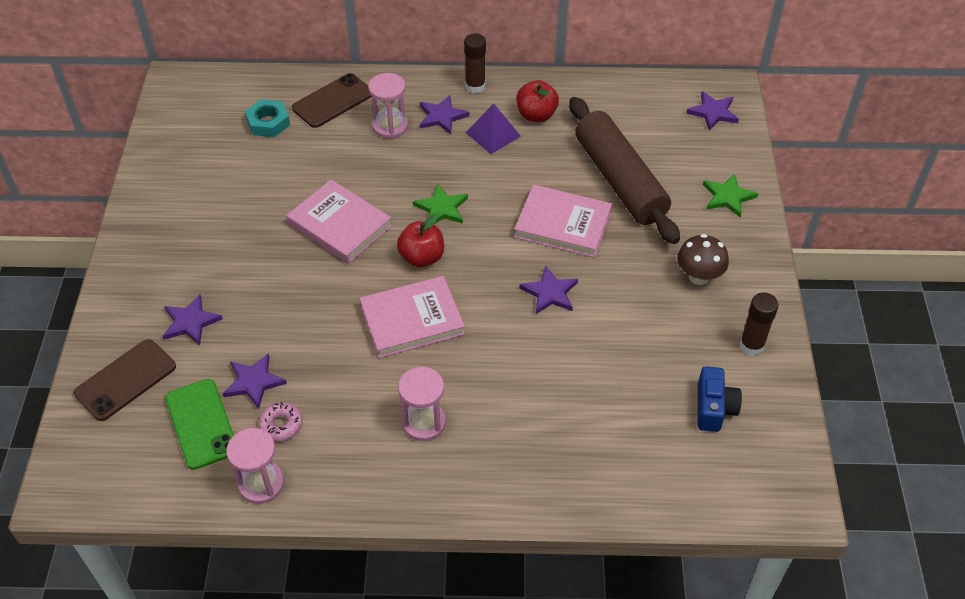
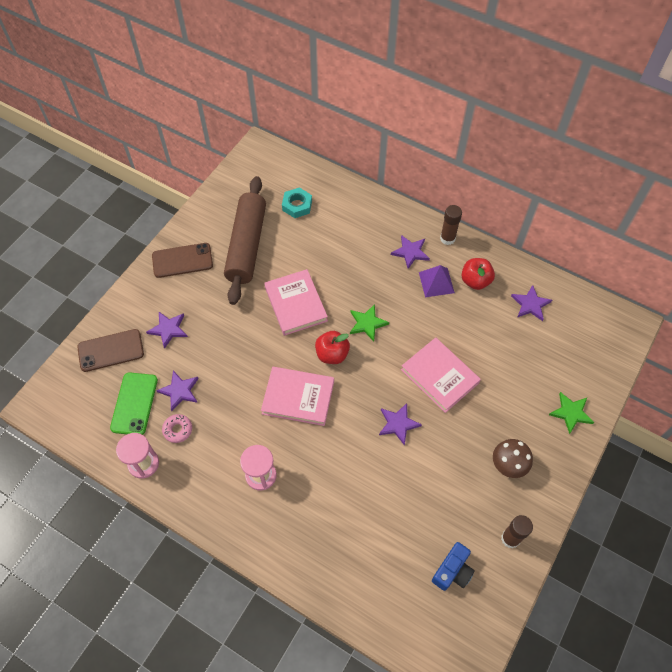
camera: 30 degrees right, 10 degrees up
(333, 101) = (347, 207): brown phone -> brown phone (182, 260)
(390, 126) = (372, 244): pink hourglass -> none
(620, 180) = (501, 361): brown rolling pin -> brown rolling pin (247, 245)
(713, 112) = (605, 338): purple star -> purple star (530, 304)

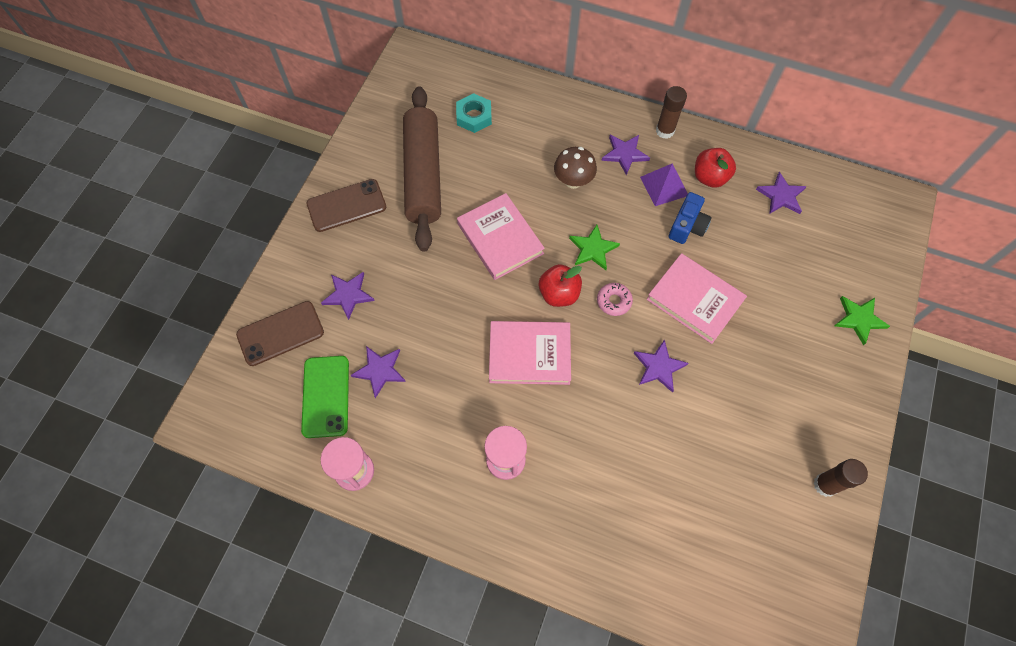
camera: 10 degrees left, 5 degrees up
(178, 430) = (388, 420): pink donut -> pink donut (614, 301)
(452, 571) = (766, 537): blue camera -> blue camera (687, 226)
(508, 465) = (801, 395): brown mushroom -> brown mushroom (573, 181)

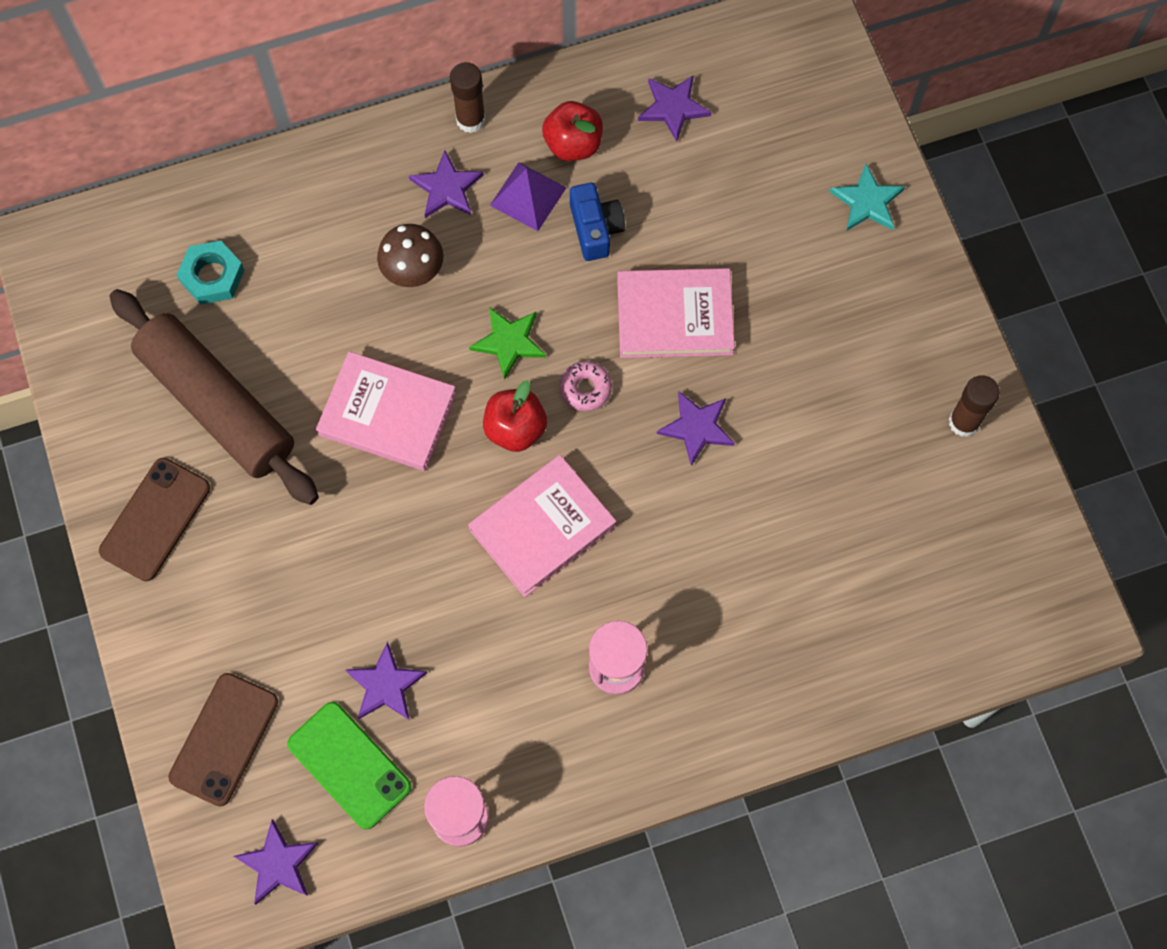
camera: 40 degrees left, 5 degrees up
(348, 295) = (264, 628): purple star -> purple star (278, 863)
(859, 319) = (867, 202): green star -> turquoise star

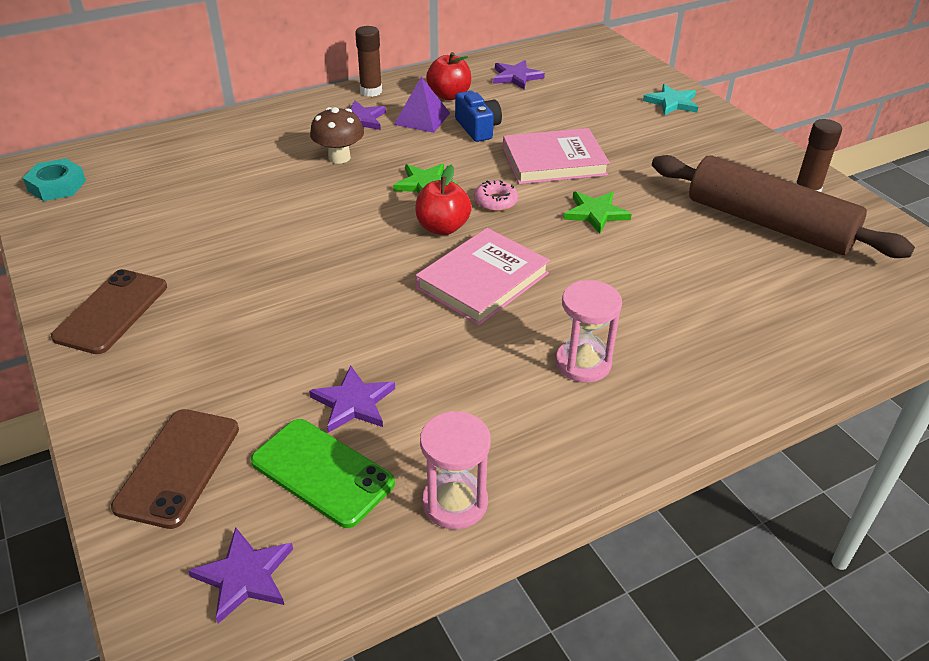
camera: 10 degrees left, 30 degrees down
(212, 276) = (172, 173): turquoise nut -> turquoise nut (57, 186)
(218, 404) = (175, 238): brown rolling pin -> brown rolling pin (768, 223)
(387, 414) = (329, 229): pink book -> none
(697, 428) = (595, 213): purple star -> green star

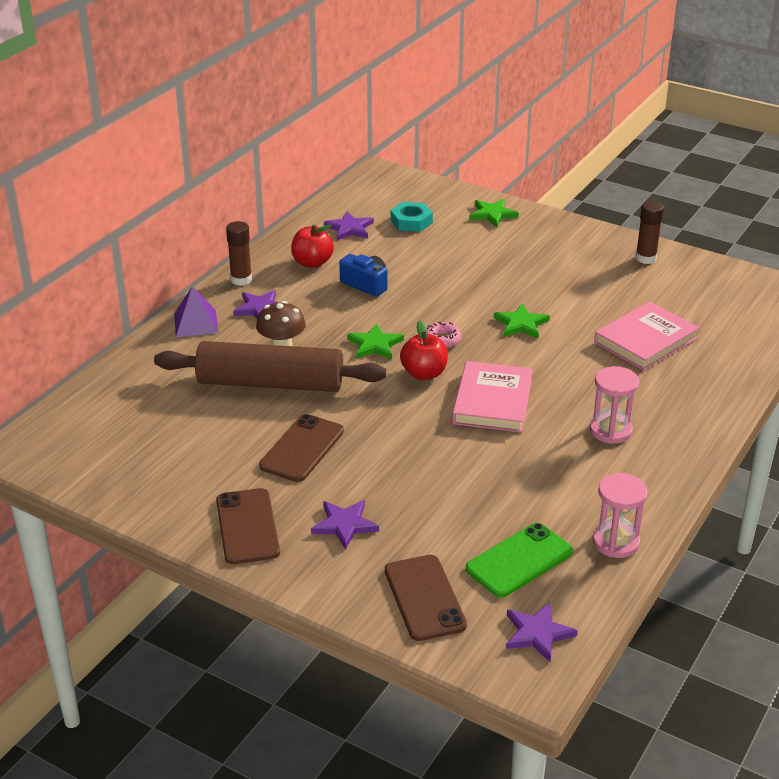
camera: 30 degrees left, 5 degrees down
(57, 186) = (65, 454): turquoise nut -> turquoise nut (411, 221)
(247, 256) = (302, 448): none -> brown phone
(322, 472) = (519, 560): green phone -> green phone turned 45 degrees counterclockwise
(353, 402) = (493, 513): purple star -> purple star (344, 525)
(422, 118) = (312, 290): purple pyramid -> purple pyramid (196, 323)
(554, 161) = (452, 293): pink book -> pink book (645, 340)
(672, 102) = (492, 214): turquoise star -> green star
(768, 223) = (641, 291): brown rolling pin -> brown rolling pin (270, 383)

